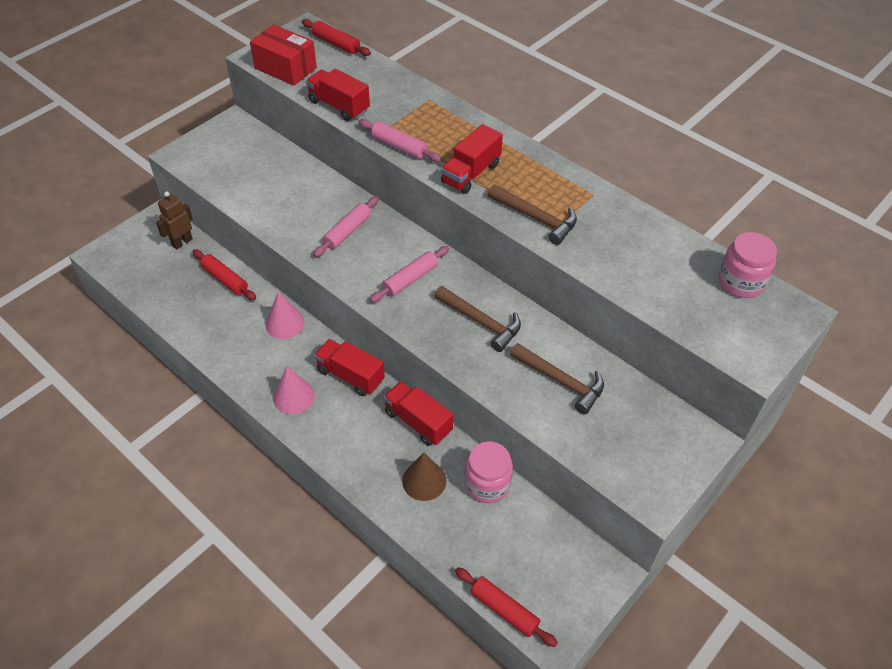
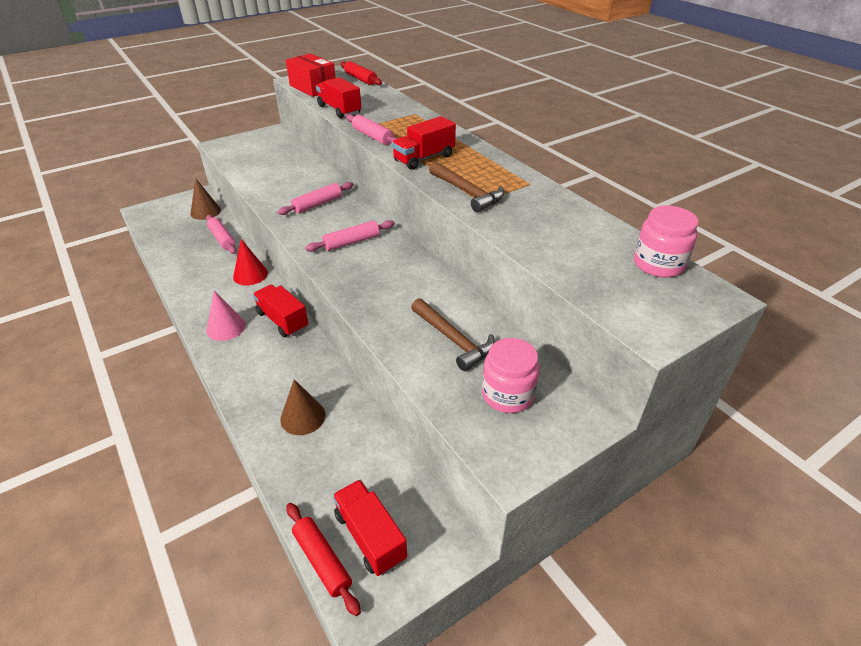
camera: 15 degrees right, 10 degrees down
(182, 242) = (205, 211): brown robot -> brown cone
(225, 279) = (222, 239): red rolling pin -> pink rolling pin
(285, 323) = (250, 274): pink cone -> red cone
(418, 422) = (322, 366): red truck -> red truck (370, 536)
(481, 322) = (398, 281): brown hammer -> none
(487, 484) = (361, 432): pink jar -> pink jar (507, 394)

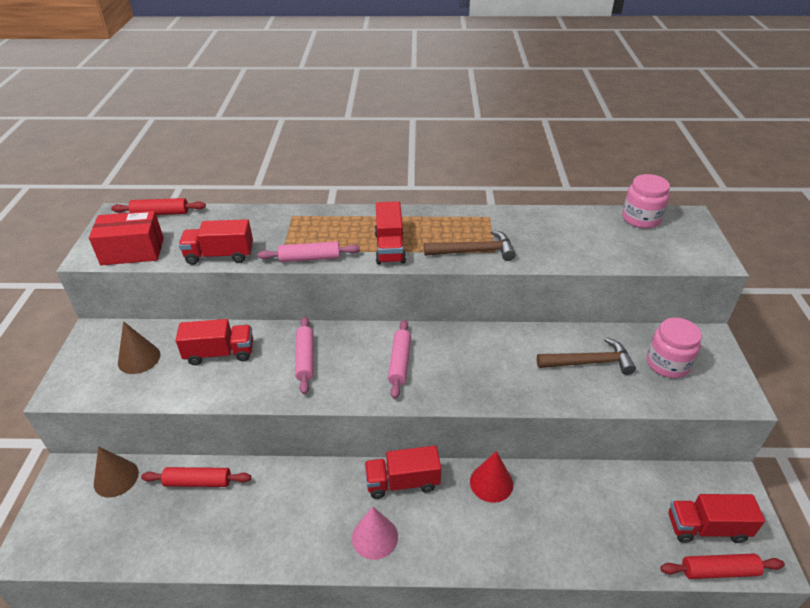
camera: 55 degrees left, 0 degrees up
(222, 239) = (198, 482): pink rolling pin -> red rolling pin
(250, 274) = (298, 480): red cone -> red cone (491, 483)
(293, 174) = (220, 353): none -> red truck
(303, 417) = (552, 520): brown cone -> brown cone (139, 358)

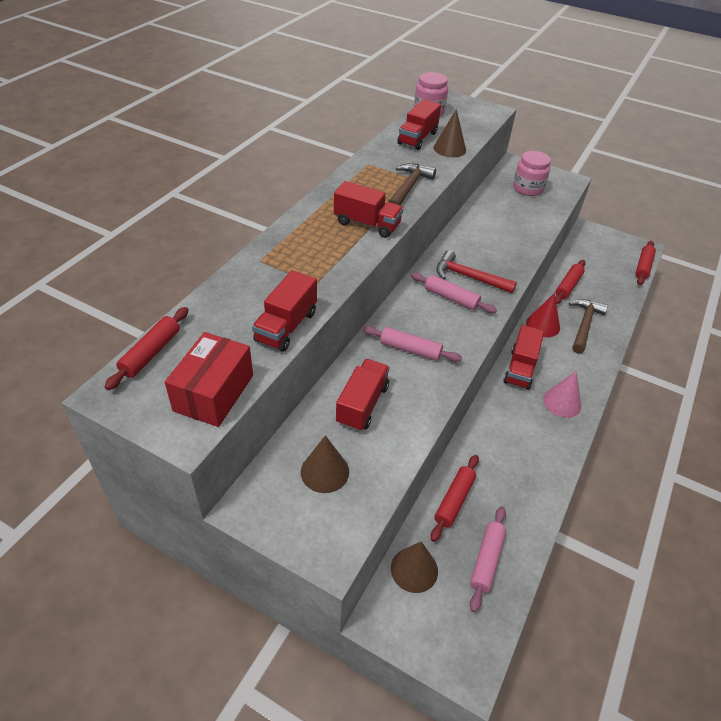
camera: 65 degrees left, 5 degrees up
(310, 258) = (344, 271): pink rolling pin -> pink rolling pin (486, 560)
(444, 365) = (469, 277): none -> red hammer
(582, 254) = (449, 149): none -> brown cone
(587, 489) = (568, 286): none -> red rolling pin
(589, 362) = (508, 215): brown hammer -> brown hammer (584, 325)
(706, 528) = (615, 256): red truck -> red truck (417, 138)

